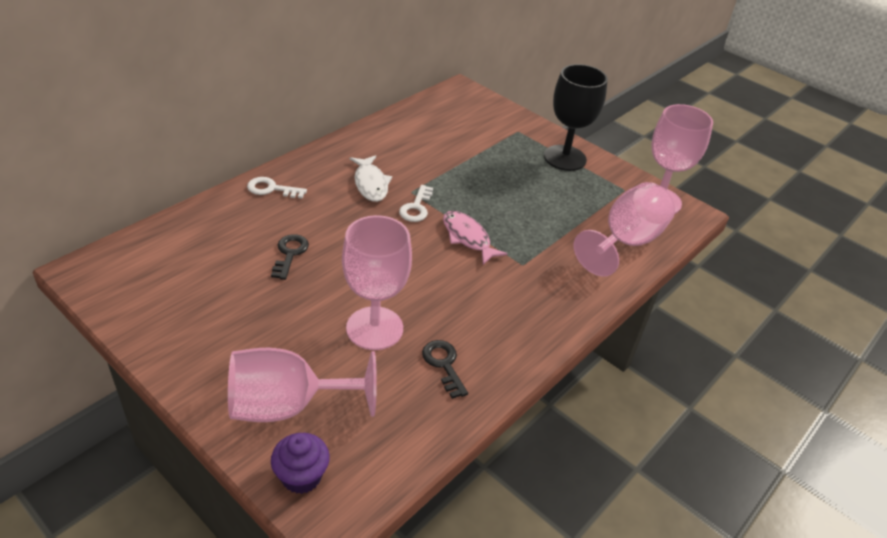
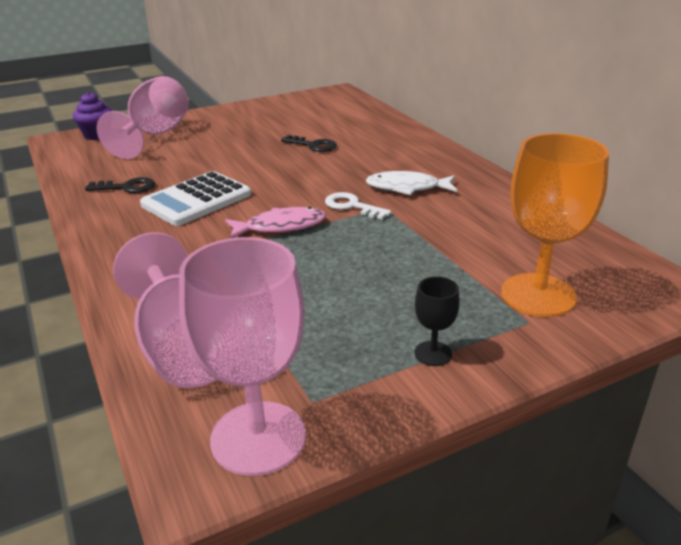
camera: 115 degrees right, 10 degrees down
(271, 189) = (413, 145): white key -> none
(374, 328) = (195, 167): pink goblet -> none
(446, 301) = (196, 200): none -> white calculator
(491, 128) = (538, 295): none -> orange goblet
(565, 158) = (433, 353): black goblet -> black goblet, size x0.46

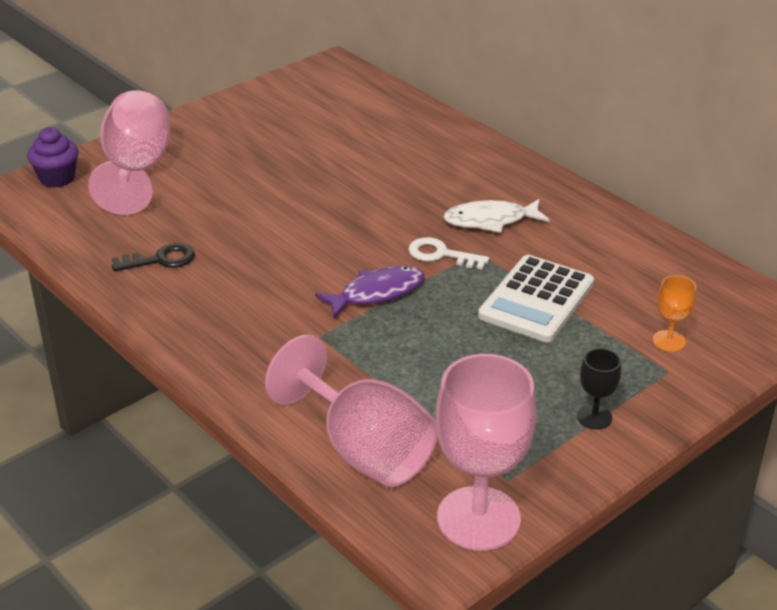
camera: 15 degrees left, 5 degrees up
(196, 200) = (258, 268): white calculator -> white calculator (536, 300)
(281, 227) = (377, 293): pink fish -> purple fish
(313, 145) = (351, 166): black key -> none
(538, 295) = (669, 341): orange goblet -> orange goblet, size x0.46

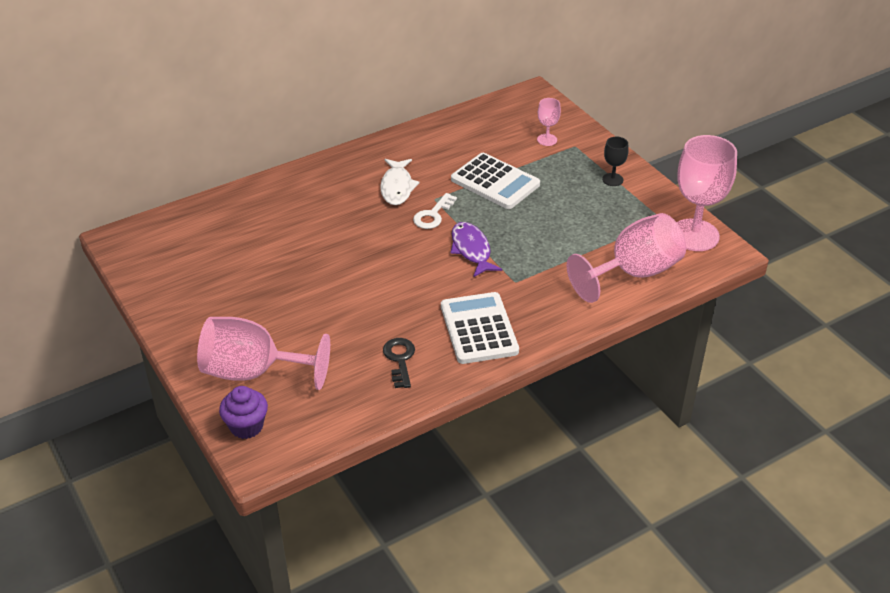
camera: 80 degrees left, 5 degrees up
(221, 313) = (479, 329): none -> white calculator
(669, 341) = (547, 140): orange goblet -> pink goblet

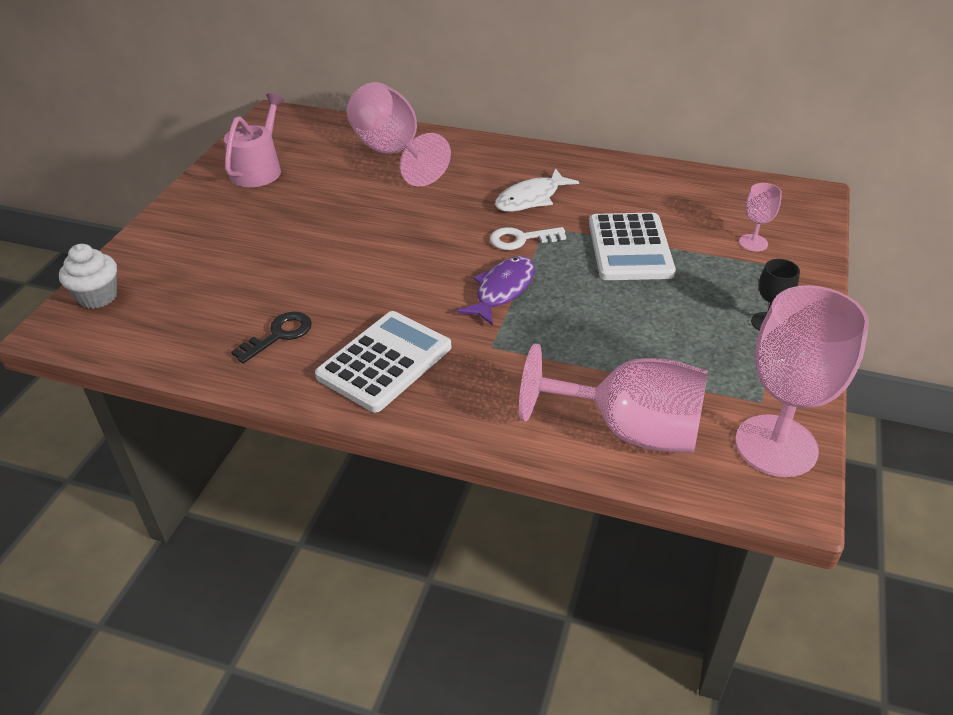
camera: 50 degrees right, 0 degrees up
(187, 281) = (258, 169): none -> pink watering can
(246, 426) = (98, 297): purple cupcake -> white cupcake
(253, 372) = (175, 262): pink goblet -> pink goblet (392, 153)

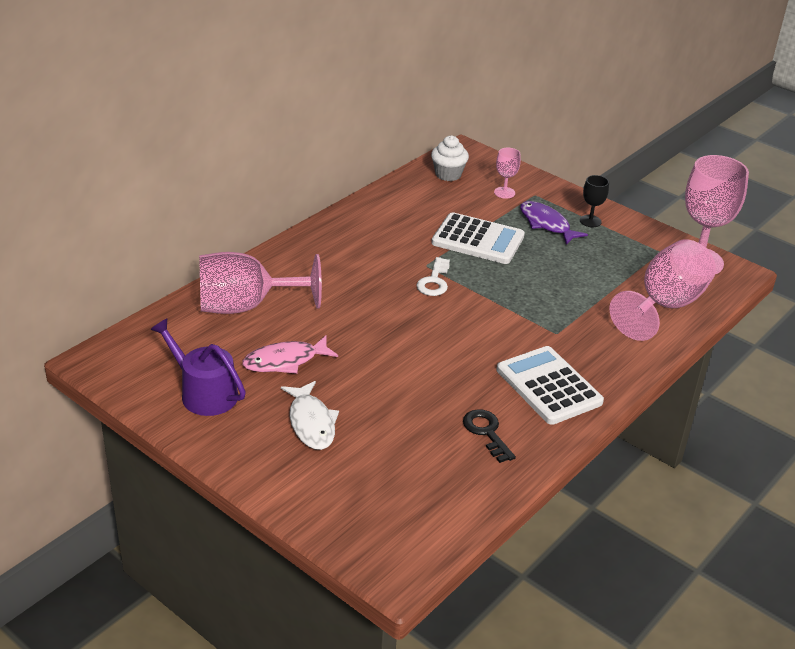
camera: 70 degrees left, 5 degrees down
(98, 297) = (361, 537): white cupcake -> white cupcake (448, 174)
(258, 169) = (204, 393): pink watering can -> purple watering can
(325, 193) = (285, 361): none -> pink fish
(502, 290) = (494, 309): purple fish -> purple fish (546, 224)
(531, 198) = (380, 259): white fish -> white fish (311, 423)

